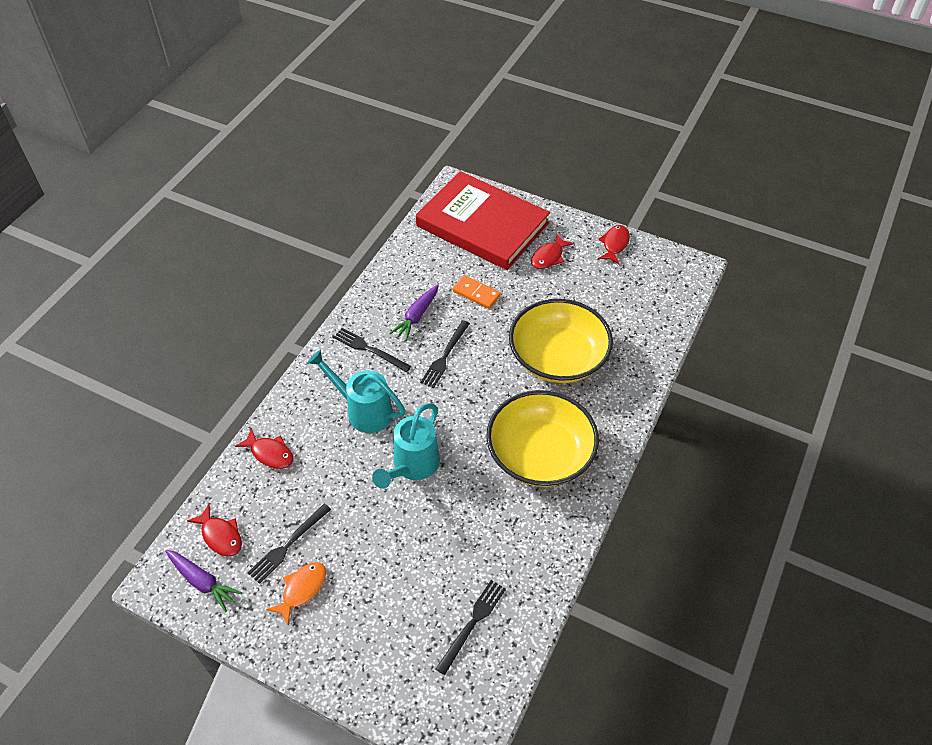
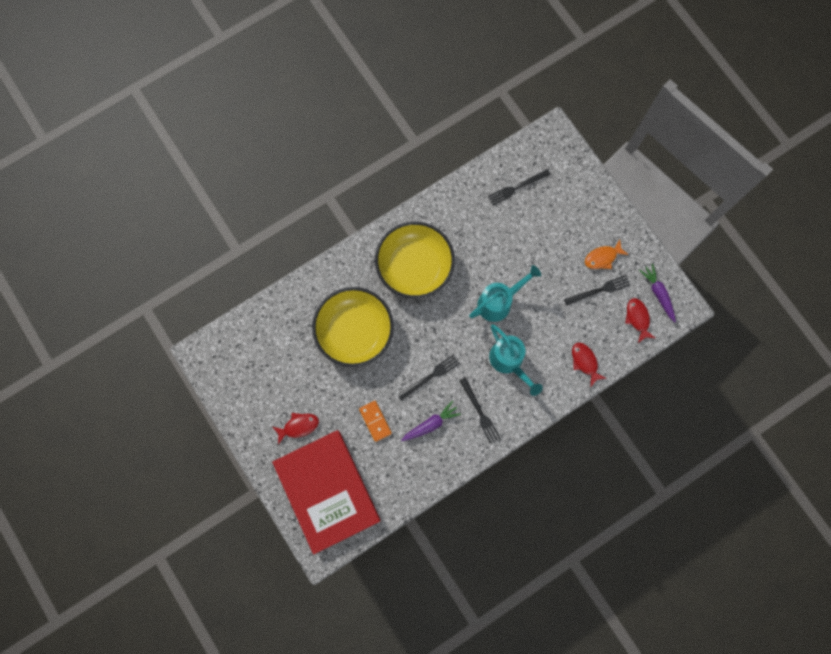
camera: 150 degrees left, 25 degrees up
(614, 244) = (240, 410): red fish -> none

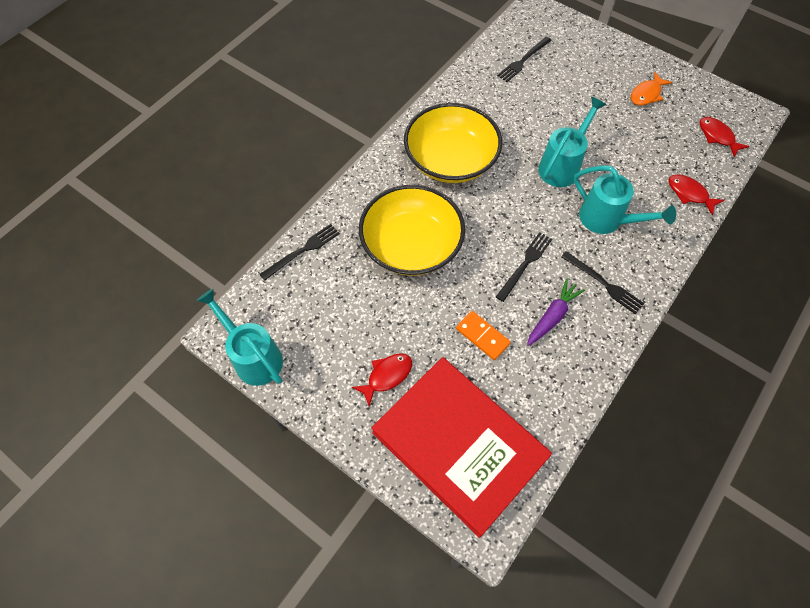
camera: 20 degrees left, 15 degrees down
(215, 380) = (254, 357): none -> turquoise watering can
(599, 290) = (662, 123): black fork -> black fork (302, 251)
(658, 293) = (723, 108): purple carrot -> none

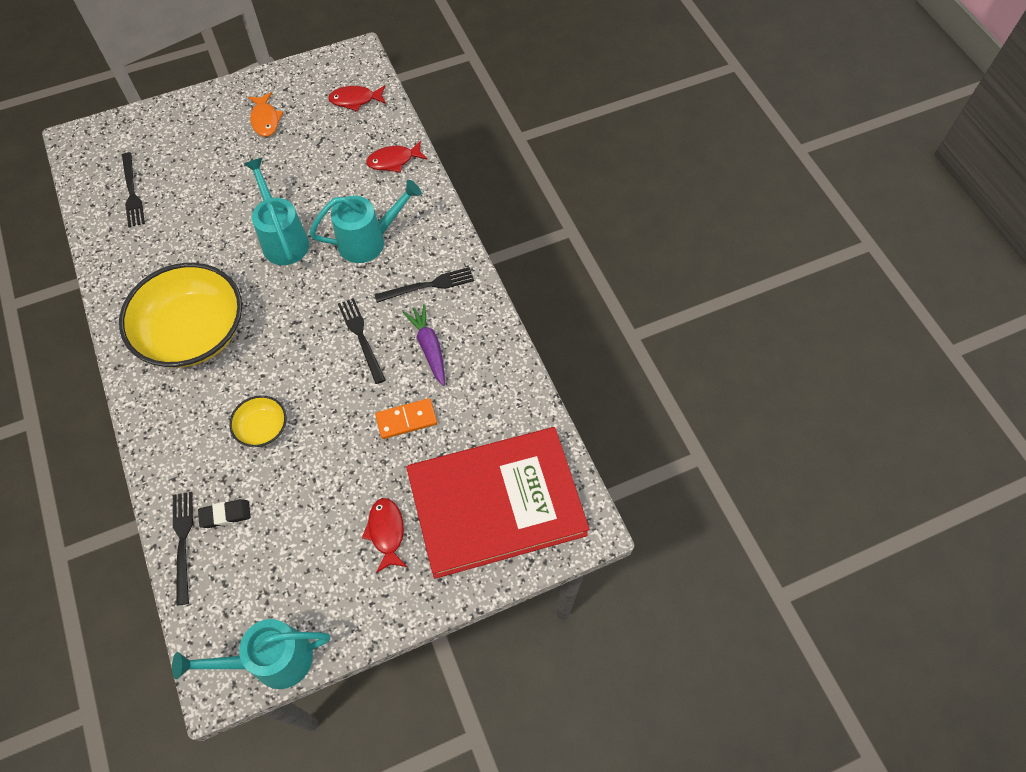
camera: 60 degrees left, 0 degrees up
(336, 263) = (225, 515): none -> black eraser
(411, 245) = (262, 428): yellow bowl -> yellow bowl, size x0.45

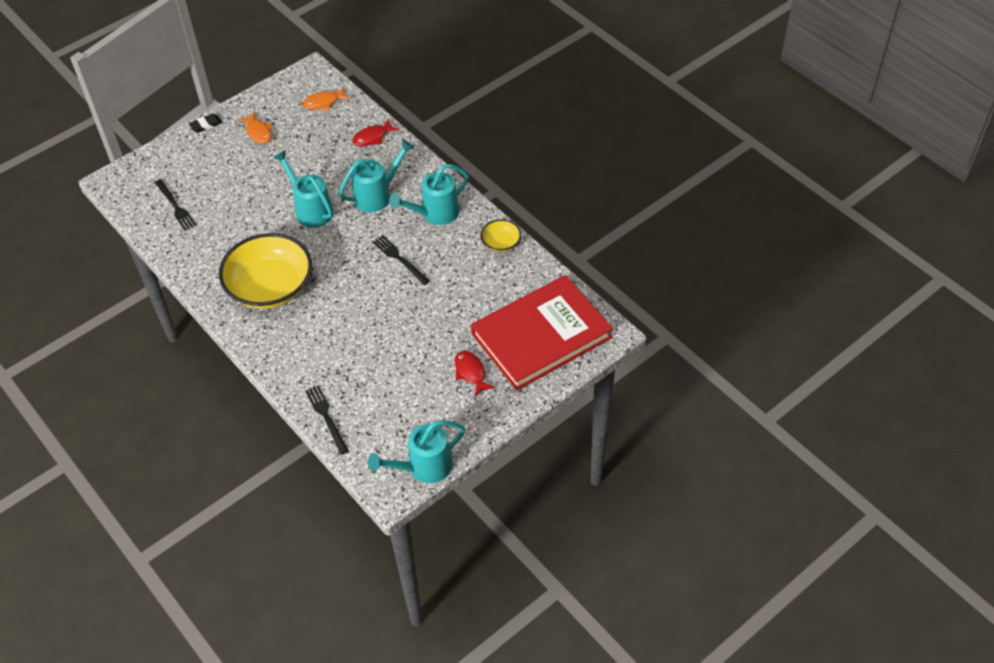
camera: 15 degrees left, 10 degrees down
(225, 515) = (349, 393): black eraser -> black eraser (206, 125)
(262, 428) = (351, 333): yellow bowl -> yellow bowl (501, 243)
(355, 100) = (323, 102): red fish -> orange fish
(406, 420) = (455, 302): orange domino -> none
(428, 285) = (435, 214): black fork -> turquoise watering can
(429, 347) = (452, 253): purple carrot -> none

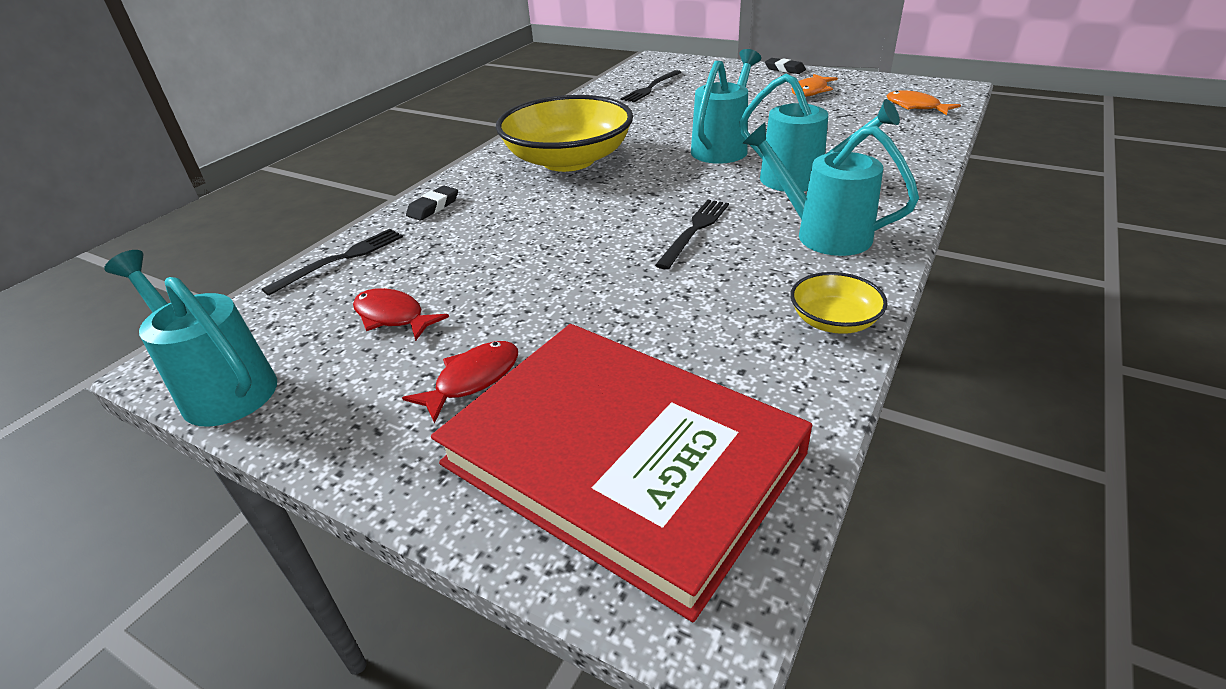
camera: 70 degrees right, 15 degrees down
(288, 366) = (433, 207): none -> black eraser
(372, 137) = (905, 148): red fish -> red fish (393, 317)

